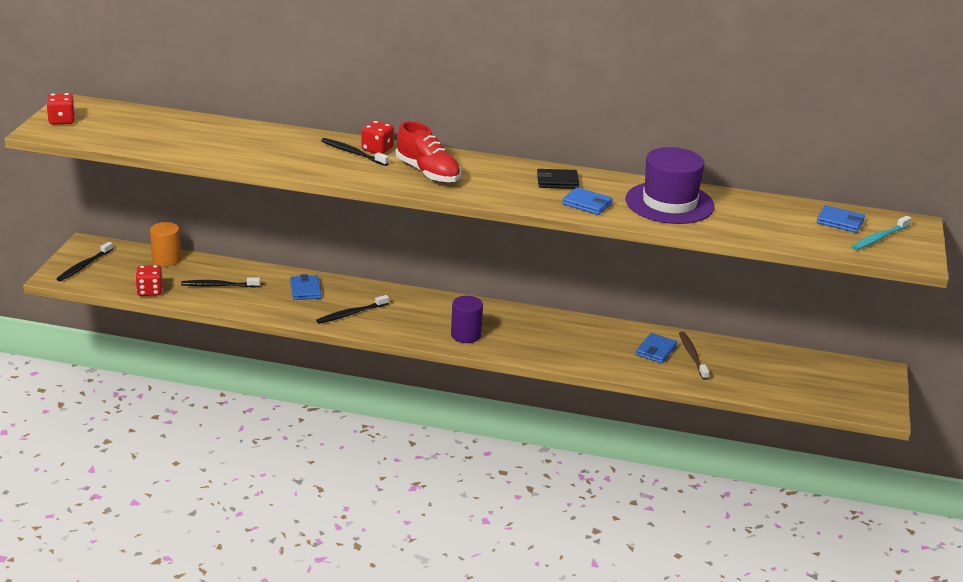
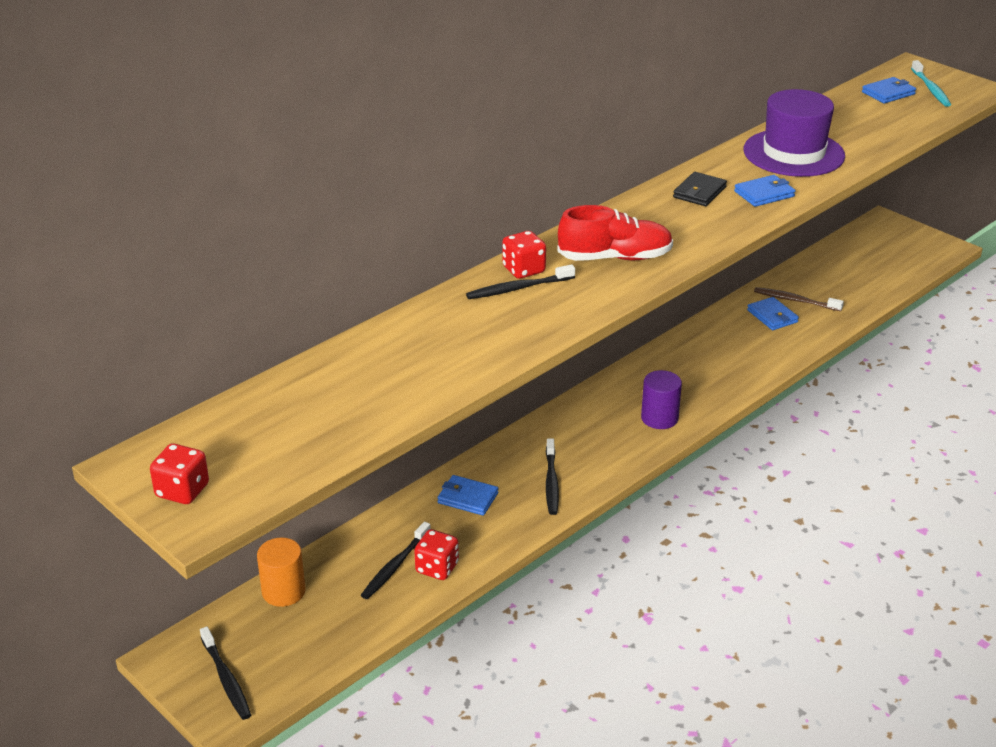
camera: 55 degrees left, 5 degrees up
(150, 291) = (355, 634): red dice -> red dice (437, 568)

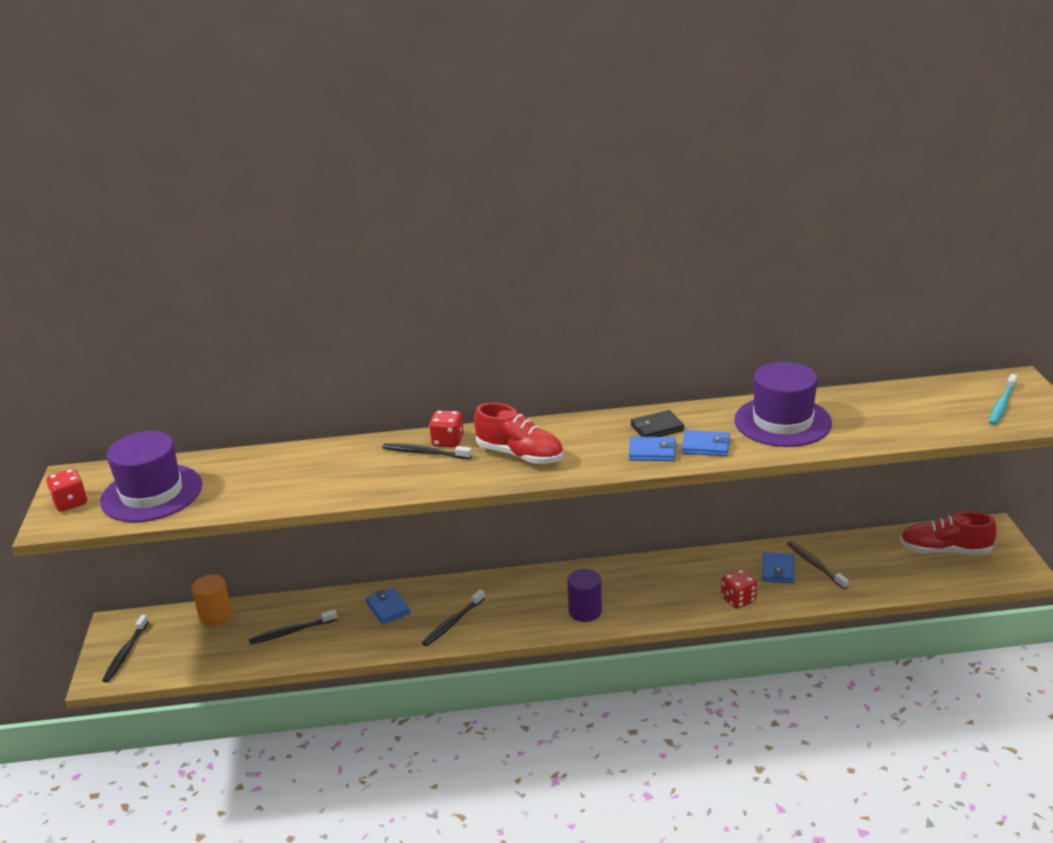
camera: 40 degrees right, 5 degrees down
(273, 440) = (152, 493): none -> purple hat
(437, 568) = (312, 645): red dice -> red dice (738, 600)
(874, 251) = (945, 551): none -> red shoe
(888, 93) = (952, 397): blue wallet -> blue wallet (652, 452)

